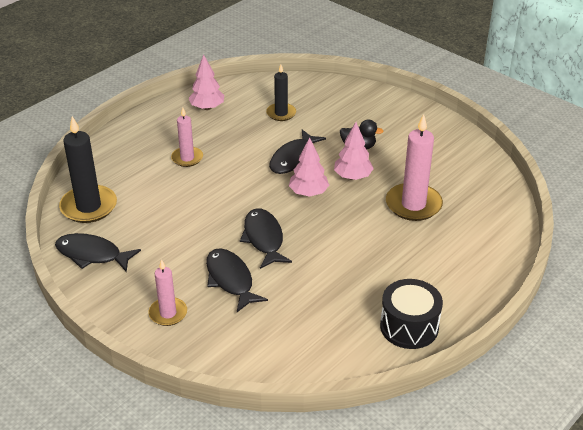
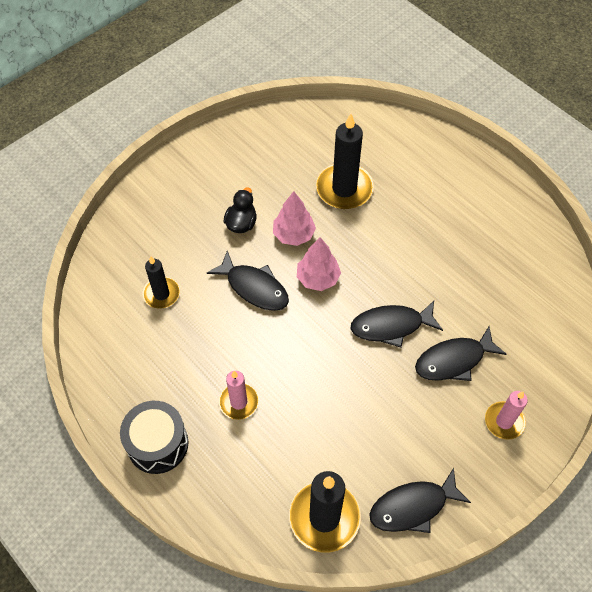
camera: 85 degrees left, 20 degrees up
(92, 254) = (412, 507): black fish -> black fish turned 45 degrees clockwise
(207, 107) = (132, 377): pink tree -> none
(409, 326) = (512, 217): black drum -> black drum (158, 444)
(413, 204) = (344, 189): pink candle -> black candle

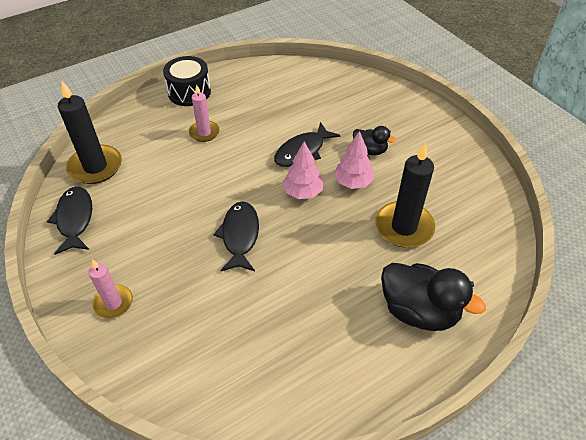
camera: 100 degrees right, 10 degrees down
(161, 294) = (308, 101): black candle -> none
(434, 175) = (419, 311): none -> black duck
(453, 360) = (189, 277): black fish -> none

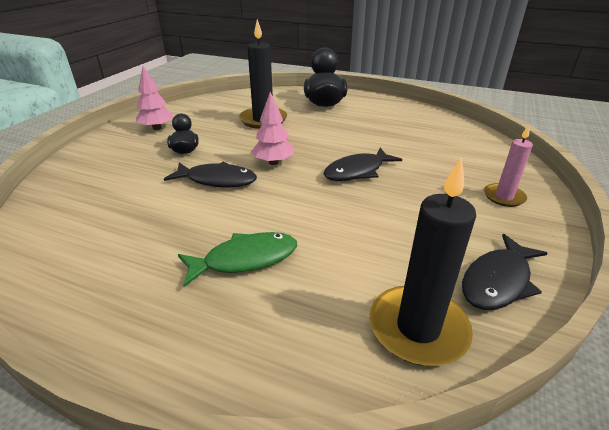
camera: 125 degrees left, 15 degrees down
(189, 92) = (155, 332): black drum -> none
(204, 133) = (245, 259): pink candle -> green fish
(353, 182) = (236, 146): pink tree -> pink tree (157, 128)

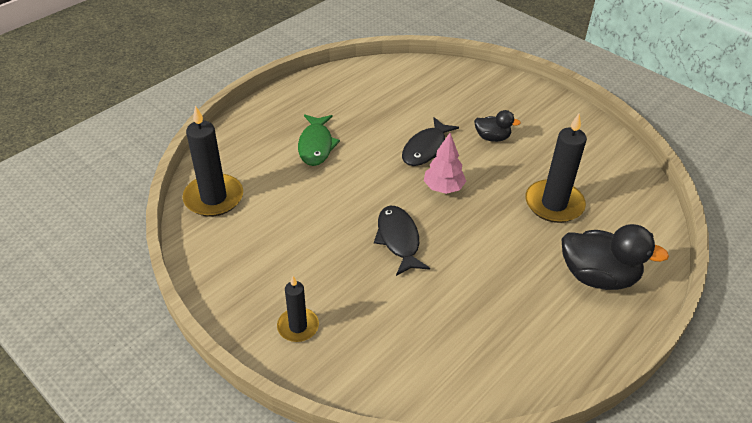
camera: 110 degrees right, 10 degrees up
(157, 128) = (554, 125): pink tree -> none
(498, 281) = (216, 254): black fish -> none
(504, 197) = (298, 326): pink candle -> black candle

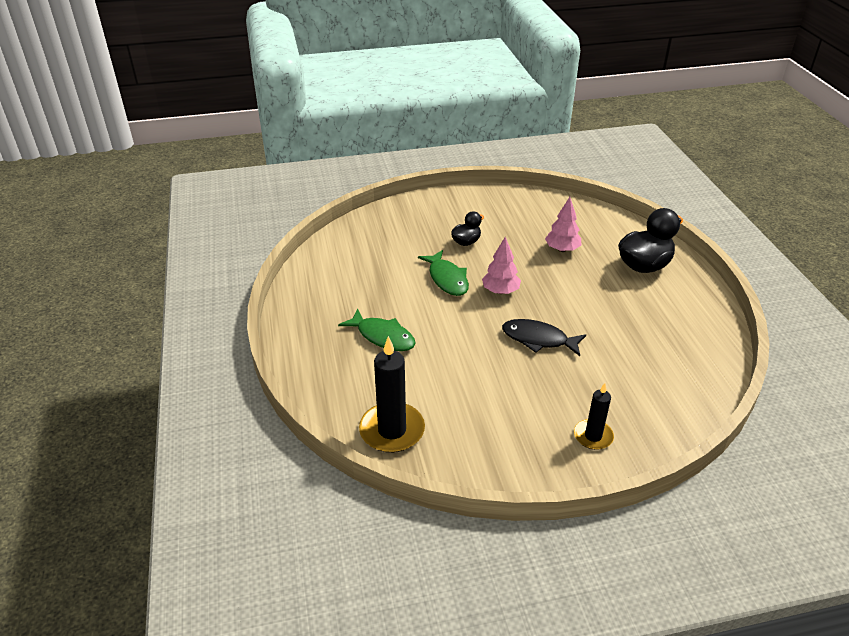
camera: 55 degrees left, 5 degrees down
(426, 149) = (447, 279): black fish -> green fish
(554, 204) = (562, 249): black candle -> pink tree

